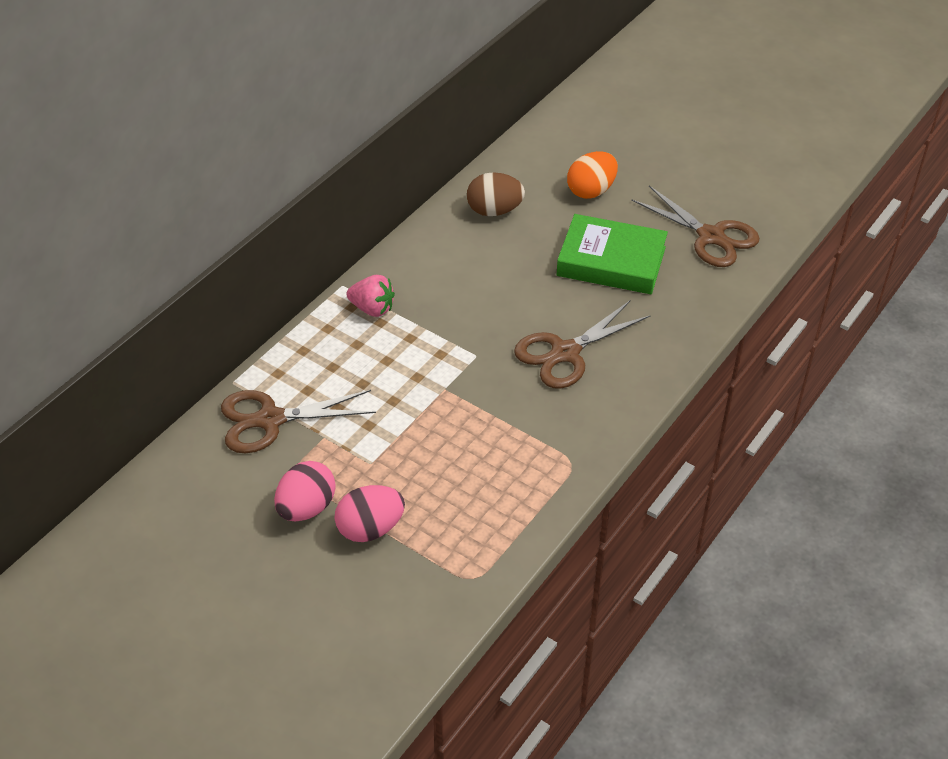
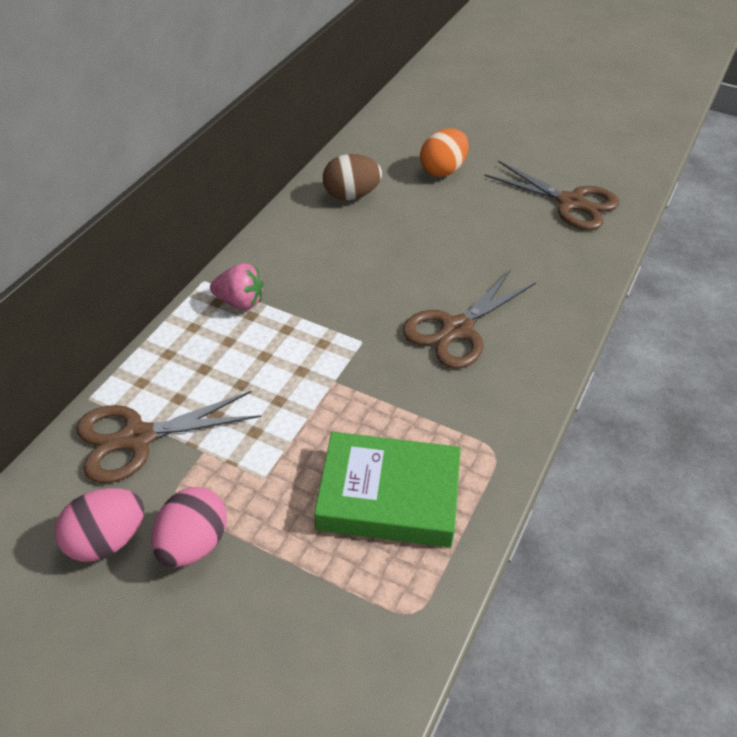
camera: 10 degrees left, 0 degrees up
(370, 529) = (275, 562): pink egg -> pink egg (106, 541)
(611, 261) = (480, 233): green book -> green book (388, 496)

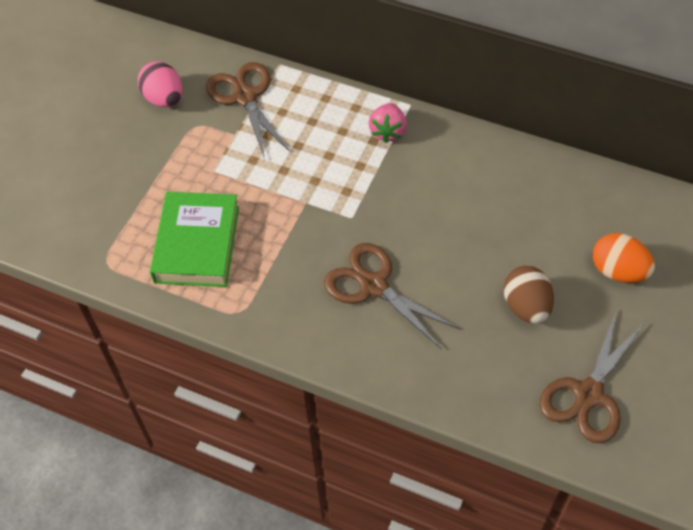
camera: 90 degrees right, 10 degrees up
(193, 544) = (161, 141): pink egg -> none
(351, 195) = (552, 194): brown egg -> brown egg (526, 306)

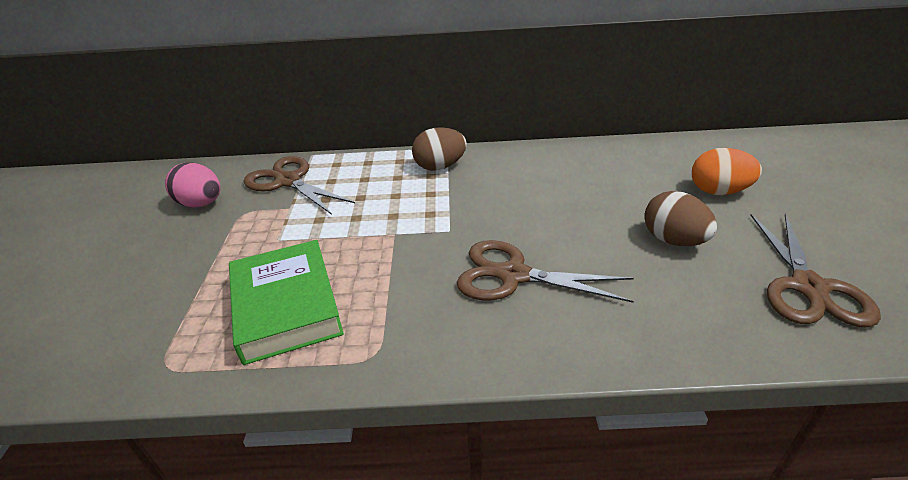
camera: 25 degrees left, 20 degrees down
(388, 131) = (440, 167): pink strawberry -> brown egg

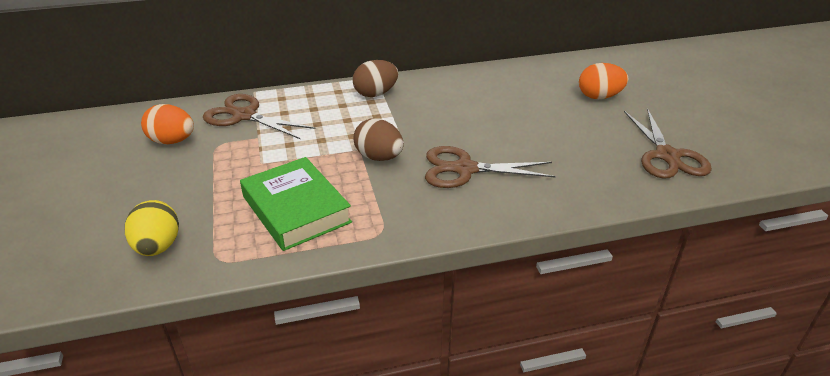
camera: 15 degrees left, 0 degrees up
(111, 336) = (158, 247): none -> yellow egg
(201, 204) = (172, 141): pink egg -> orange egg
(673, 240) = (574, 134): brown egg -> brown egg (379, 157)

